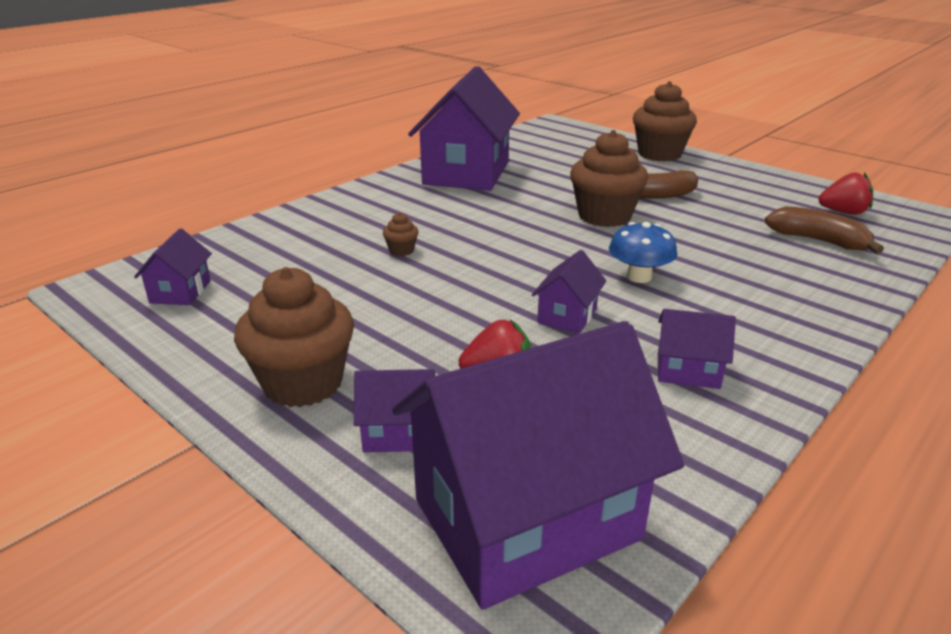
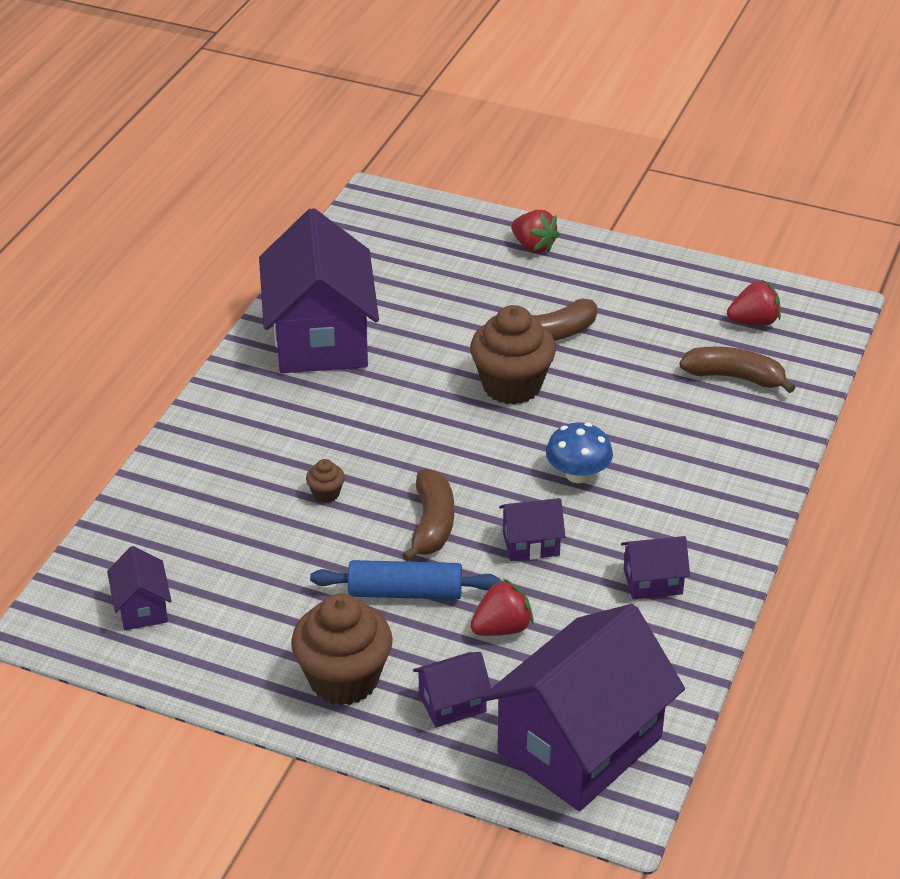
camera: 20 degrees left, 10 degrees up
(419, 327) = (405, 592): none -> blue rolling pin
(479, 285) = (432, 524): none -> brown banana
(567, 315) = (531, 544): purple house -> purple house turned 75 degrees clockwise
(659, 154) = (533, 246): brown cupcake -> red strawberry

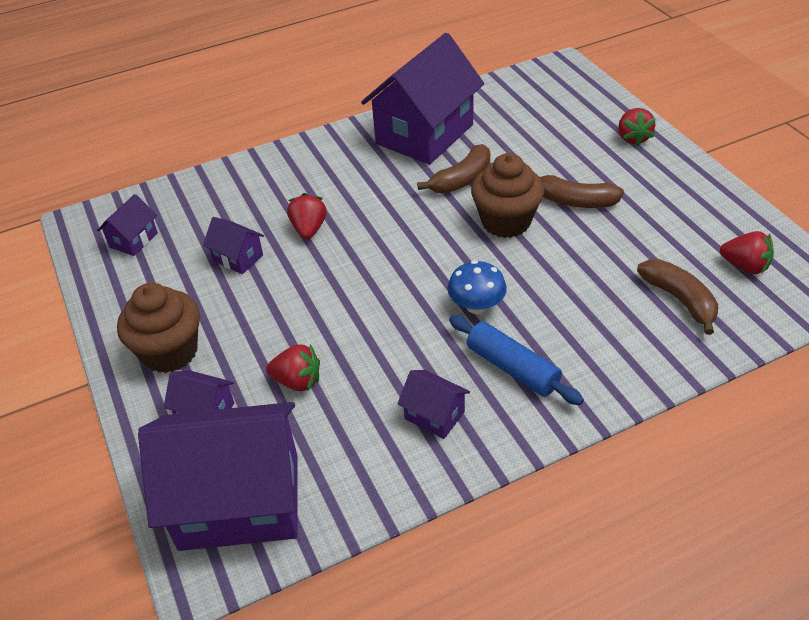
camera: 45 degrees right, 5 degrees up
(326, 494) = (309, 229): brown cupcake -> red strawberry
(405, 592) = (273, 319): blue rolling pin -> blue rolling pin (512, 368)
(432, 524) = (343, 284): brown banana -> brown banana (461, 180)
(531, 544) = (387, 335): purple house -> purple house (238, 258)

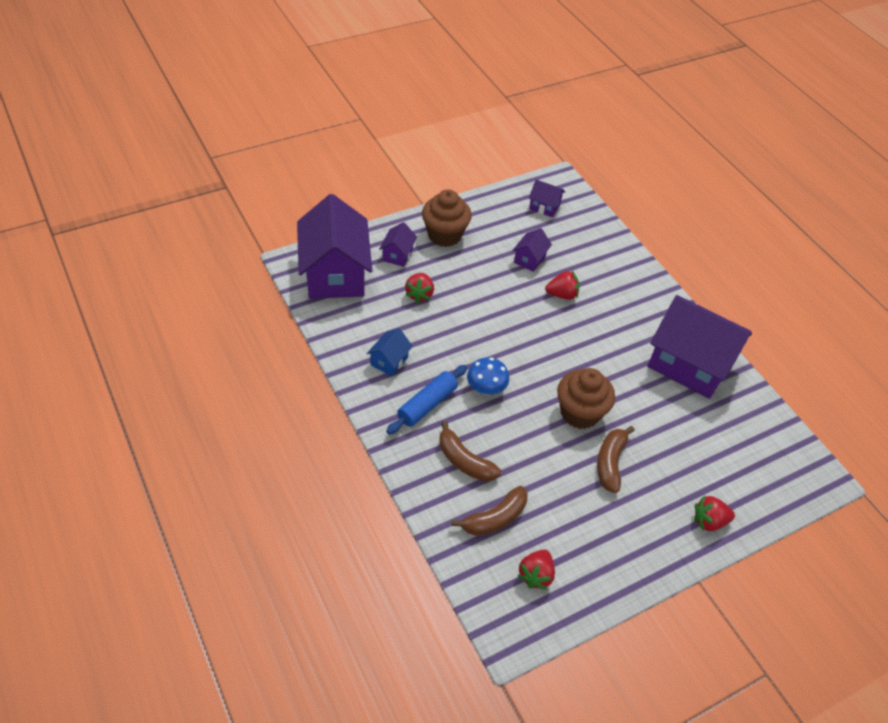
camera: 80 degrees right, 5 degrees up
(434, 415) = (389, 361): purple house -> blue house
(461, 180) = (630, 387): brown banana -> brown banana (464, 461)

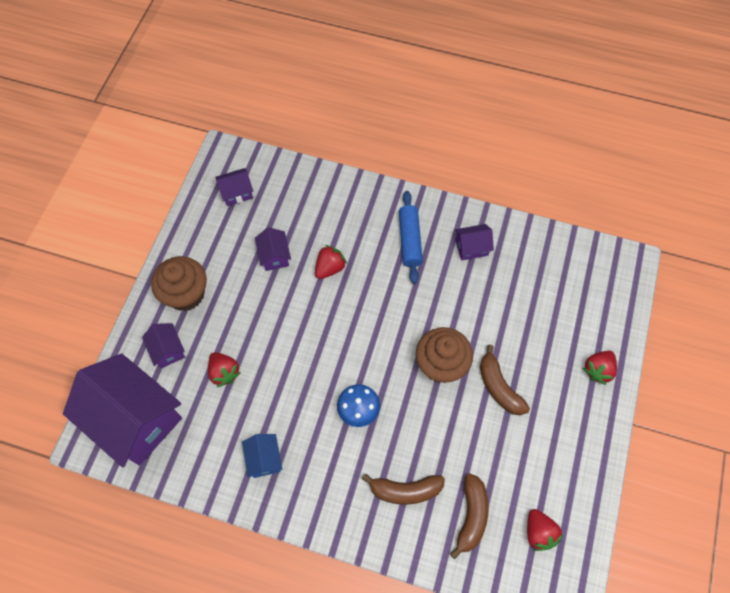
camera: 40 degrees left, 15 degrees up
(427, 405) = (331, 469): blue rolling pin -> blue rolling pin (410, 240)
(689, 364) = (471, 248): purple house -> purple house, size x0.43

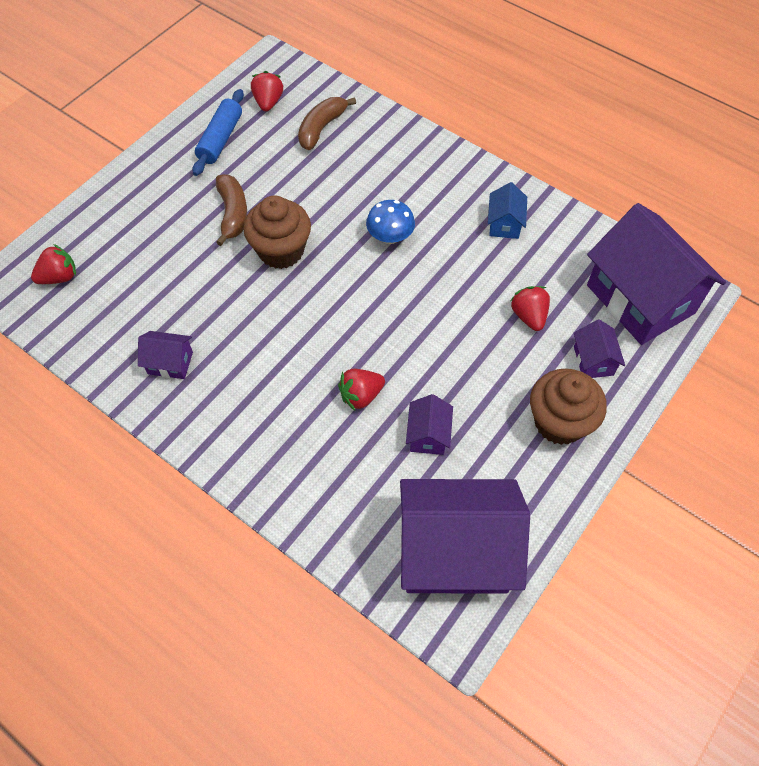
camera: 160 degrees left, 5 degrees down
(237, 193) = (455, 551): purple house -> purple house, size x2.31
(405, 490) = (373, 161): brown banana -> none
(410, 240) = (242, 397): blue rolling pin -> blue rolling pin (220, 139)
(598, 370) = (122, 198): red strawberry -> red strawberry (59, 277)

